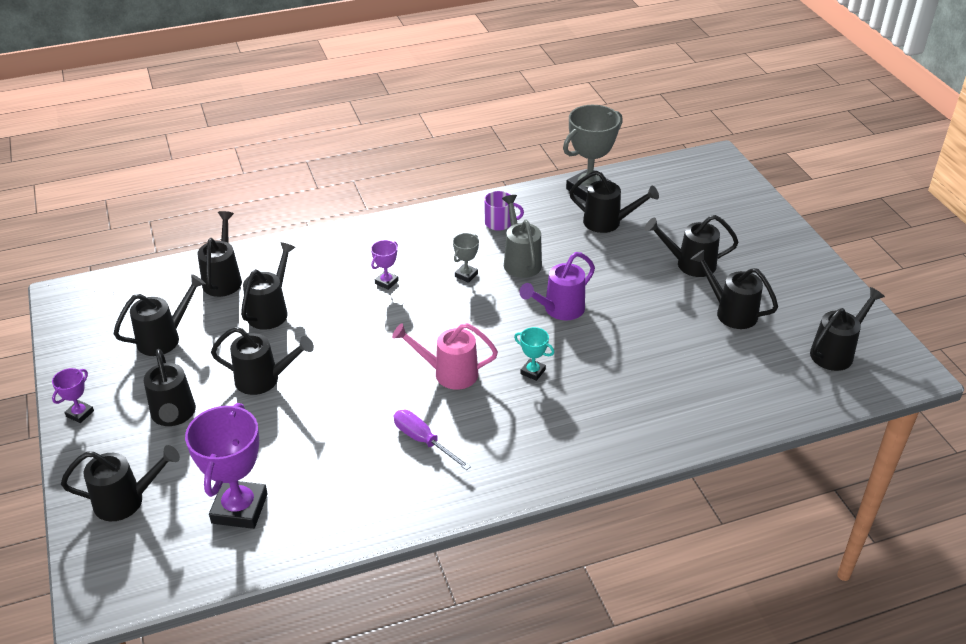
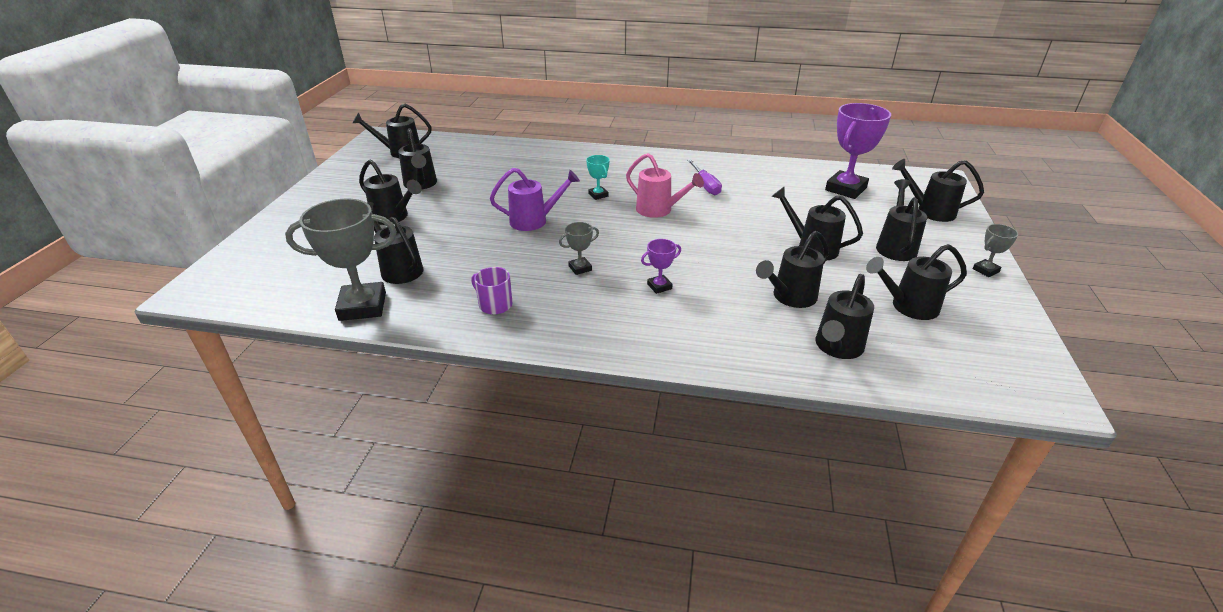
camera: 150 degrees left, 5 degrees down
(80, 413) = (985, 270): purple trophy -> grey trophy
(520, 261) = (519, 264): grey watering can -> none

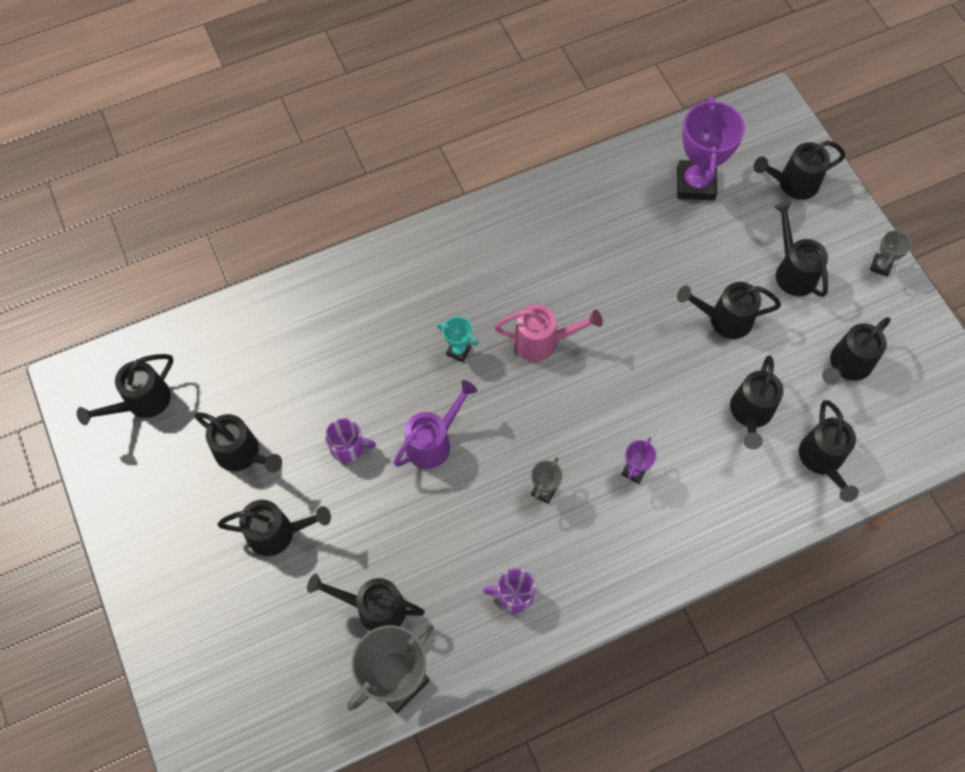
camera: 35 degrees left, 30 degrees up
(481, 204) = (348, 447): none -> purple mug
(705, 185) = (554, 261): purple screwdriver -> none

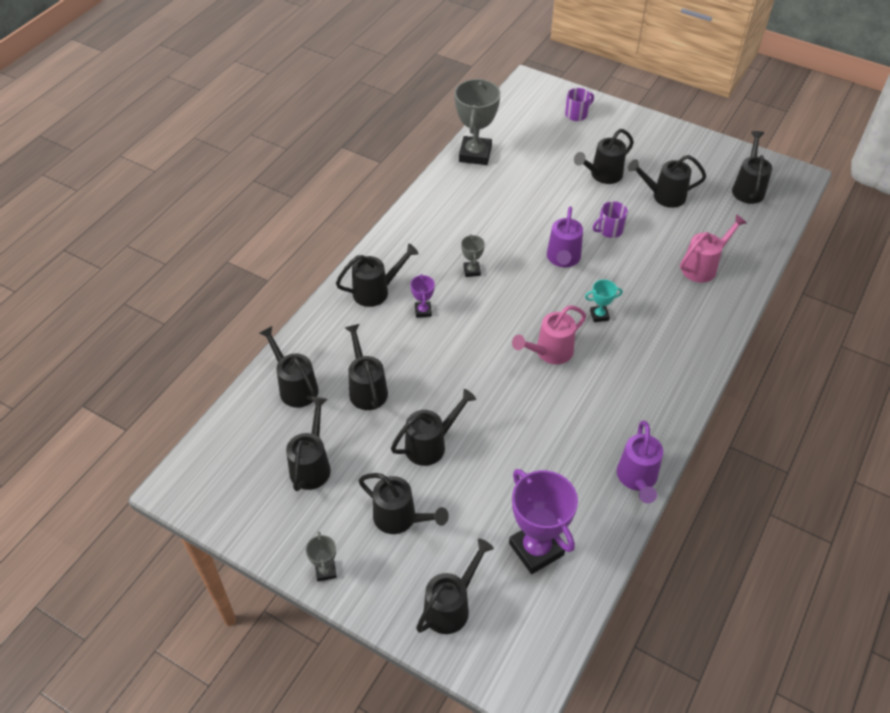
camera: 145 degrees right, 15 degrees down
(301, 338) = (703, 266): none -> pink watering can
(373, 608) = (517, 173): black watering can -> black watering can (376, 291)
(514, 595) = (445, 215): purple mug -> purple mug (577, 114)
(568, 185) = (637, 479): none -> purple watering can

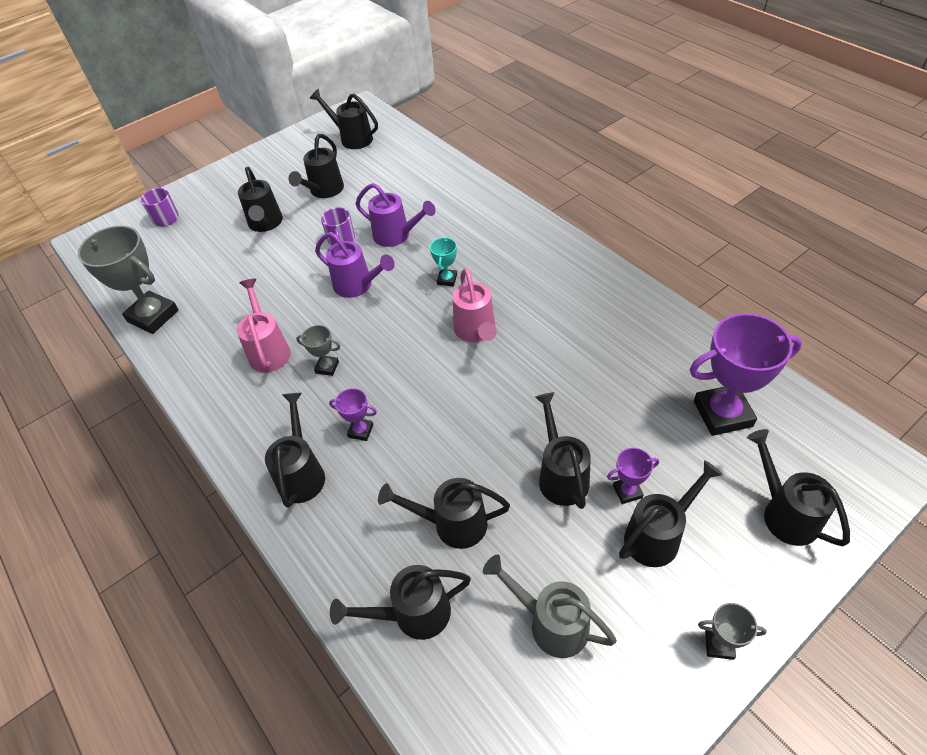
camera: 65 degrees left, 0 degrees up
(312, 465) = (550, 622): black watering can -> grey watering can
(432, 491) = (627, 491): none -> purple trophy
(637, 479) = (656, 310): purple watering can -> purple watering can (396, 236)
(703, 266) = (426, 192): pink watering can -> pink watering can (268, 350)

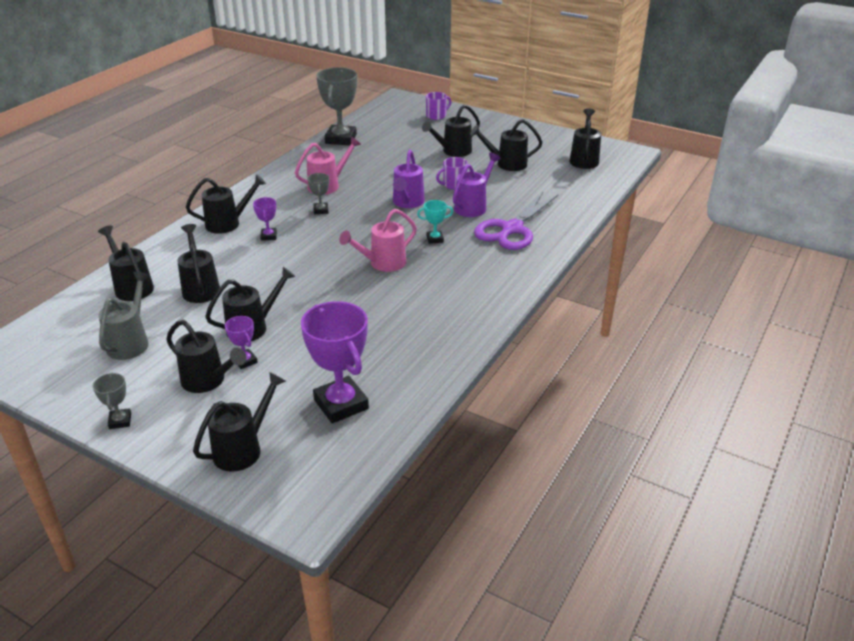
camera: 65 degrees right, 15 degrees down
(396, 236) = (473, 206): purple watering can -> purple watering can turned 150 degrees counterclockwise
(458, 219) = (512, 229): none -> purple scissors

